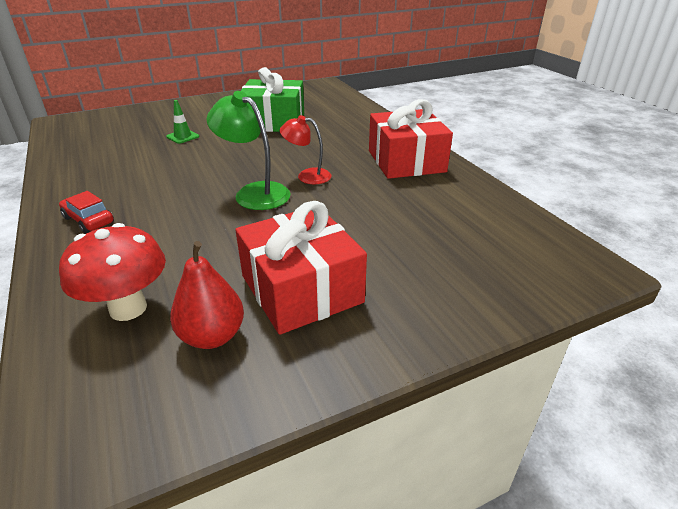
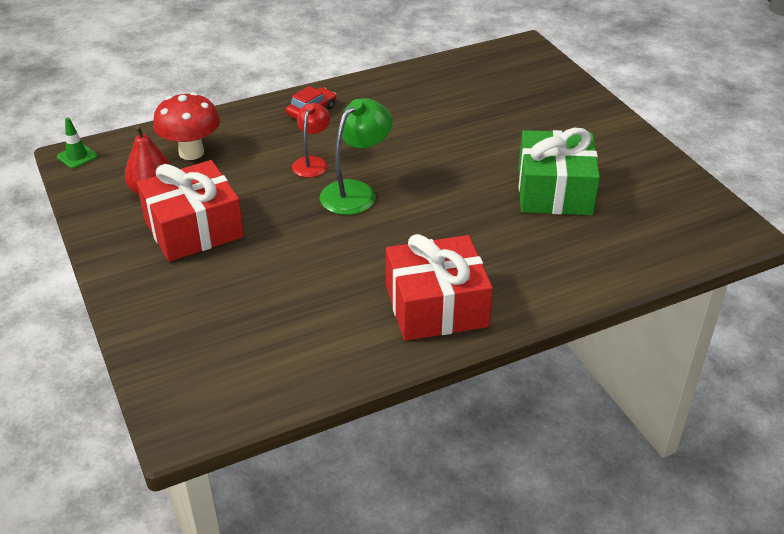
camera: 90 degrees right, 5 degrees up
(183, 137) = (493, 129): green traffic cone -> green traffic cone (77, 156)
(307, 176) = (394, 225): red lamp -> red lamp (312, 162)

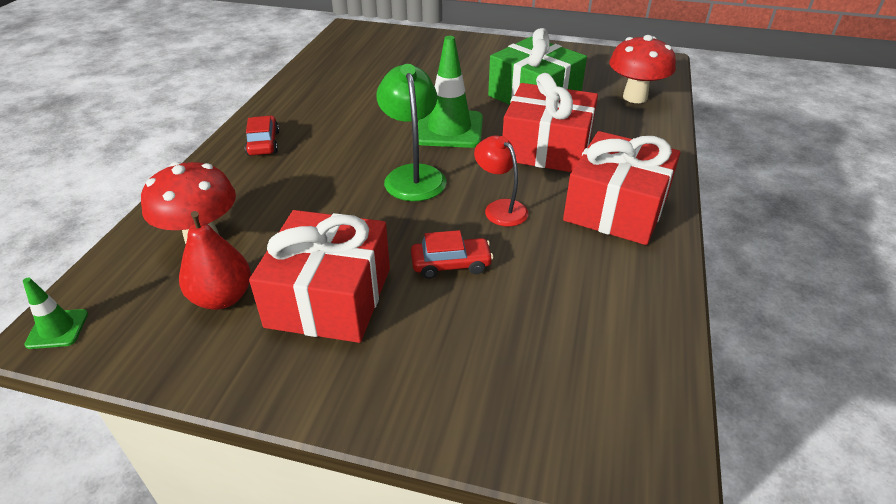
camera: 50 degrees left, 0 degrees up
(276, 259) = (451, 264): none -> red car
(312, 162) = (337, 177): red lamp -> red lamp (500, 208)
(439, 176) = (449, 129): none -> green traffic cone
(478, 235) = (546, 148): none -> red gift
(639, 246) = (635, 97): none -> red mushroom

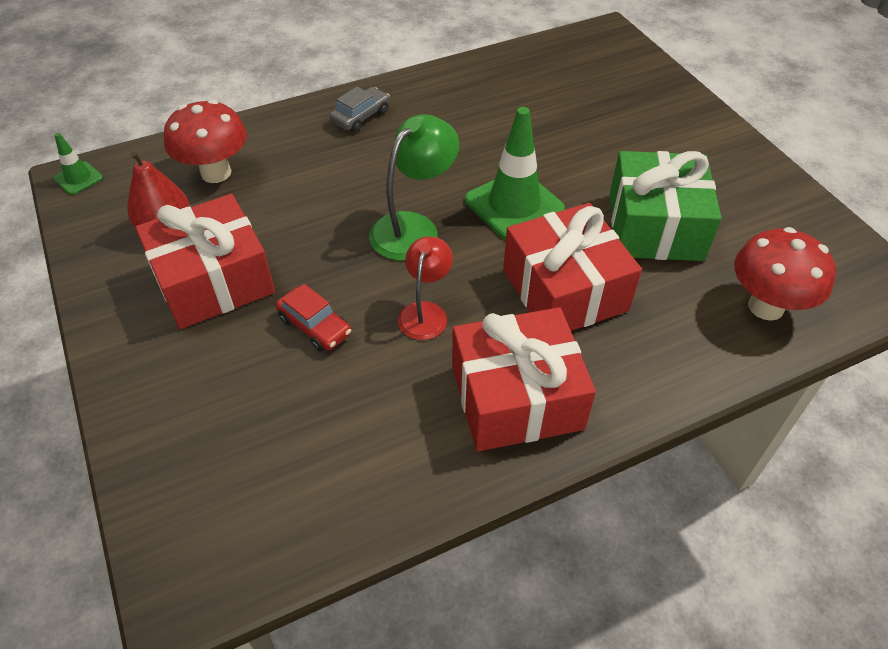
camera: 50 degrees right, 10 degrees up
(263, 143) = (361, 117): red car -> grey car

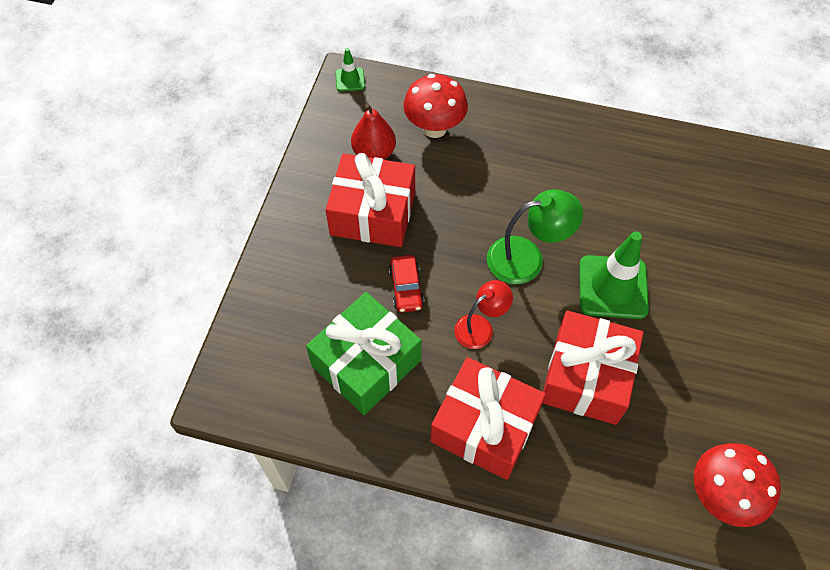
camera: 40 degrees right, 10 degrees up
(361, 117) = (568, 140): grey car -> none
(655, 226) = (702, 376): green gift -> green gift (366, 363)

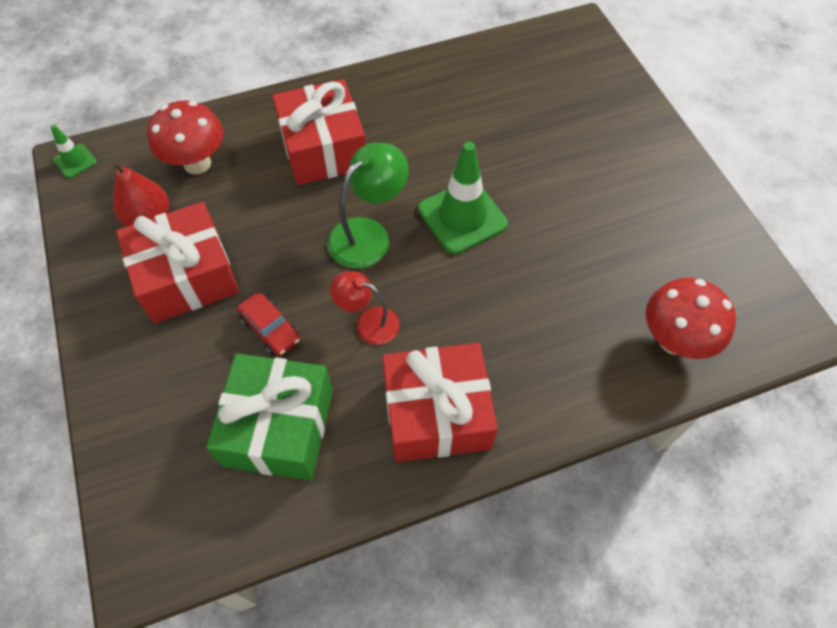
camera: 35 degrees left, 0 degrees up
(480, 327) = (368, 323): red lamp -> red lamp turned 90 degrees counterclockwise
(586, 377) = (495, 309): red gift -> red gift (323, 148)

